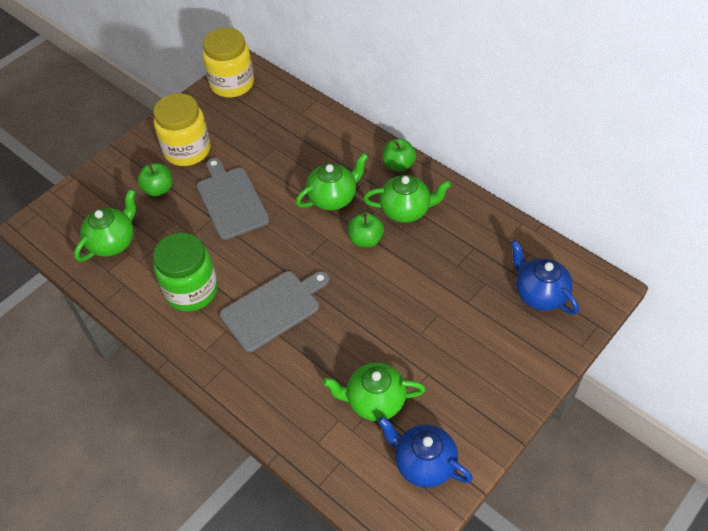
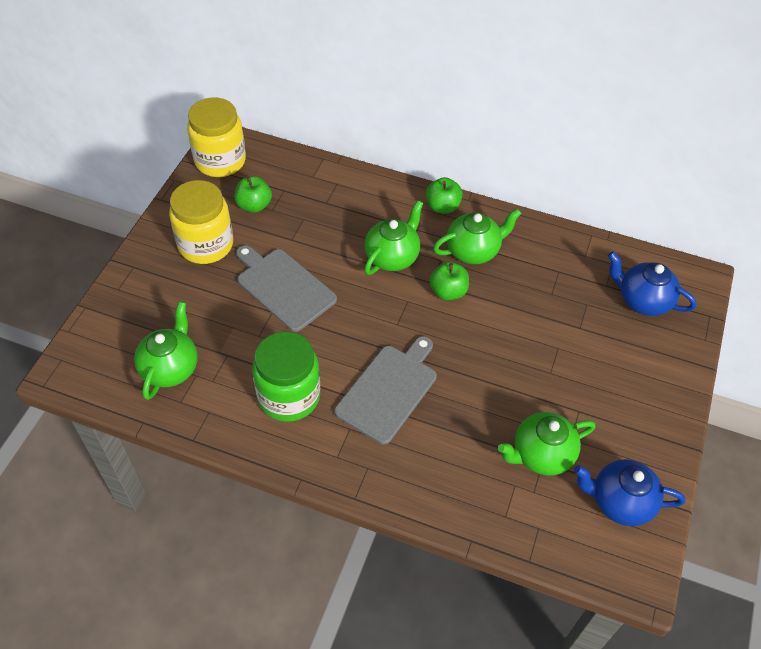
camera: 25 degrees left, 0 degrees up
(158, 189) = (194, 295): green apple -> green apple (254, 205)

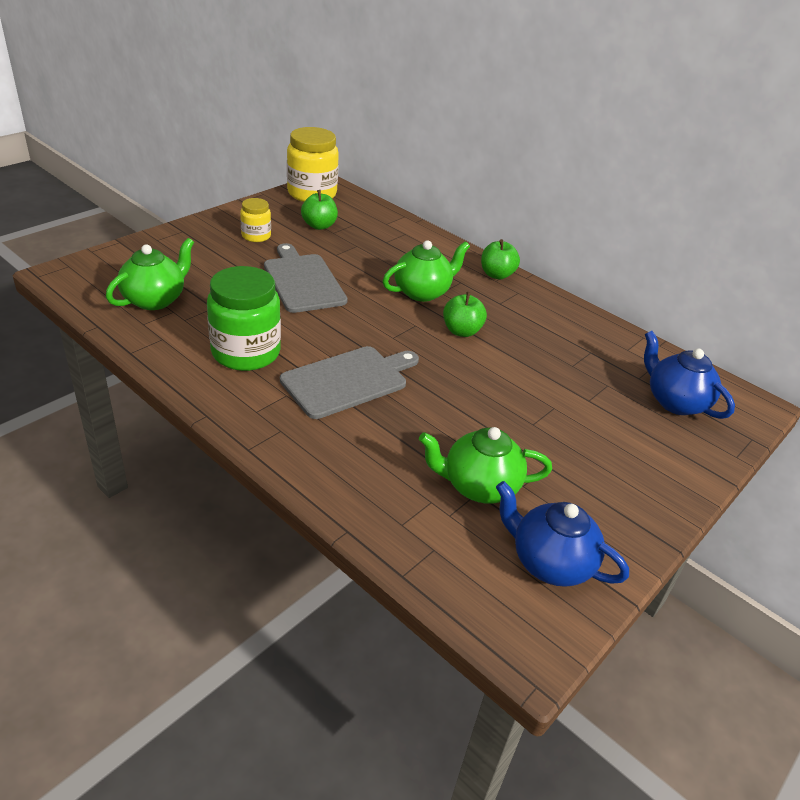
camera: 20 degrees right, 15 degrees down
(206, 245) = (256, 236): yellow jar -> yellow jar, size x0.53
(473, 251) = (507, 312): green teapot -> none

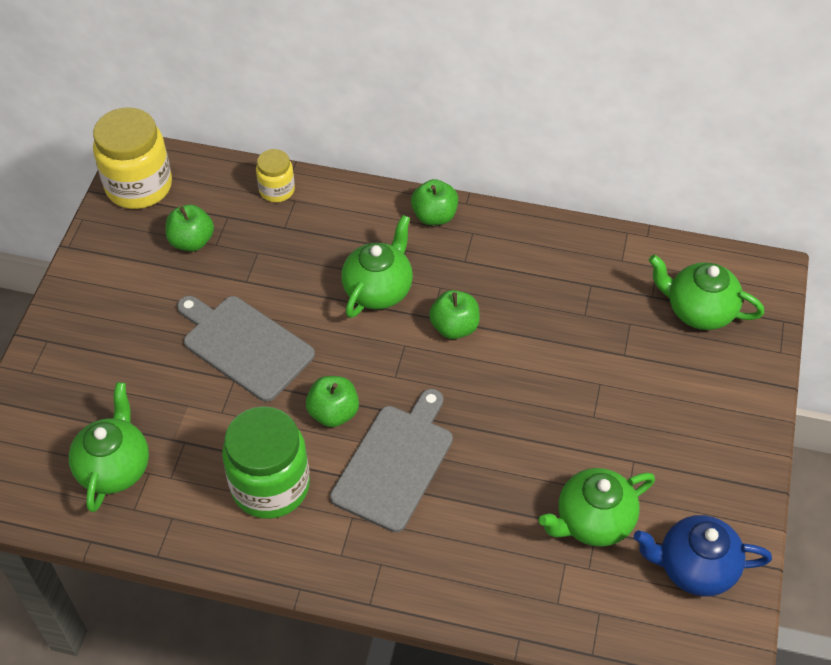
camera: 25 degrees left, 15 degrees up
(256, 236) = (136, 301): yellow jar -> yellow jar (277, 190)
(329, 336) = (333, 413): none -> green apple
(675, 402) = (699, 310): blue teapot -> green teapot

